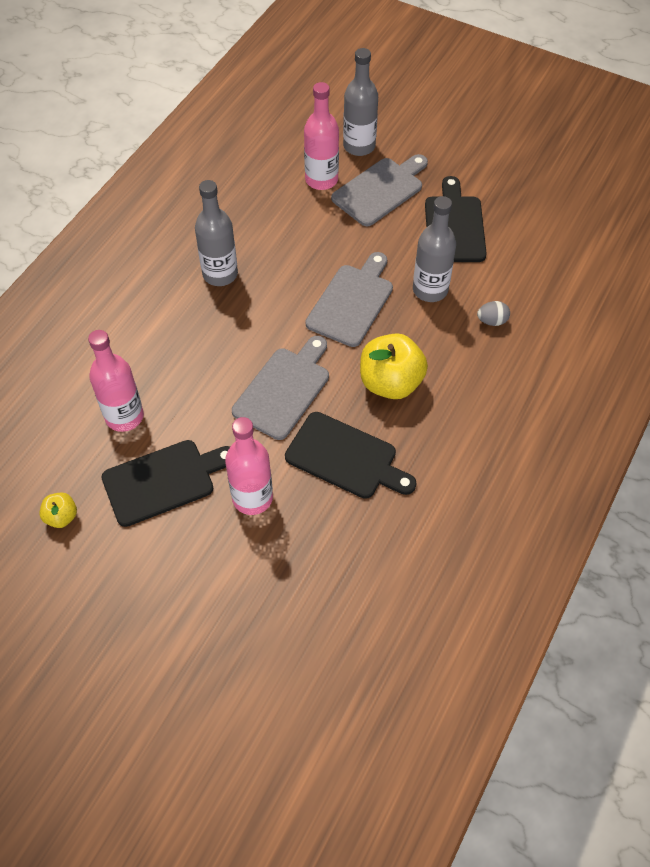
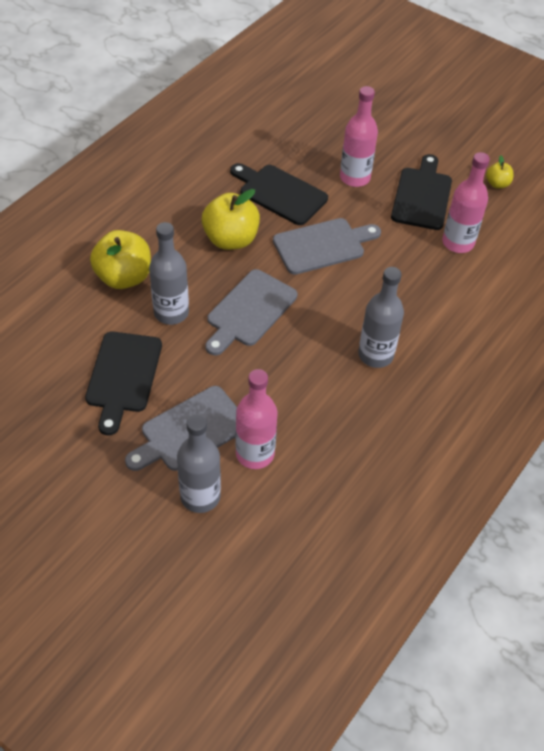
camera: 175 degrees left, 5 degrees down
(164, 481) = (422, 196): black cutting board -> black cutting board turned 120 degrees clockwise
(284, 390) = (322, 246): grey cutting board -> grey cutting board turned 150 degrees counterclockwise
(492, 321) = (124, 277): grey egg -> yellow apple

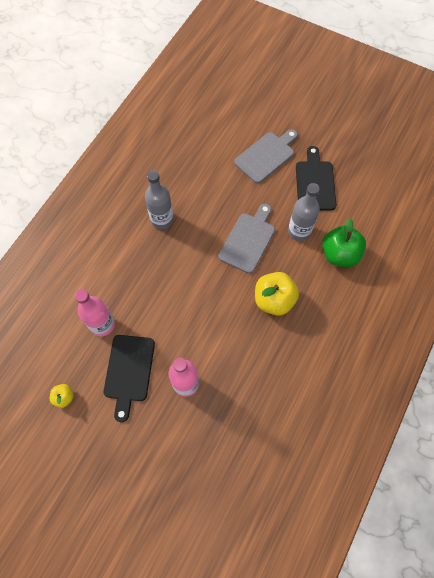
camera: 175 degrees right, 15 degrees up
(124, 277) = (339, 254): yellow apple -> green apple
(200, 496) = (252, 122): grey bottle -> none
(255, 454) = (227, 148): pink bottle -> none
(280, 193) = (245, 354): black cutting board -> none
(322, 246) = (205, 305): grey cutting board -> none

